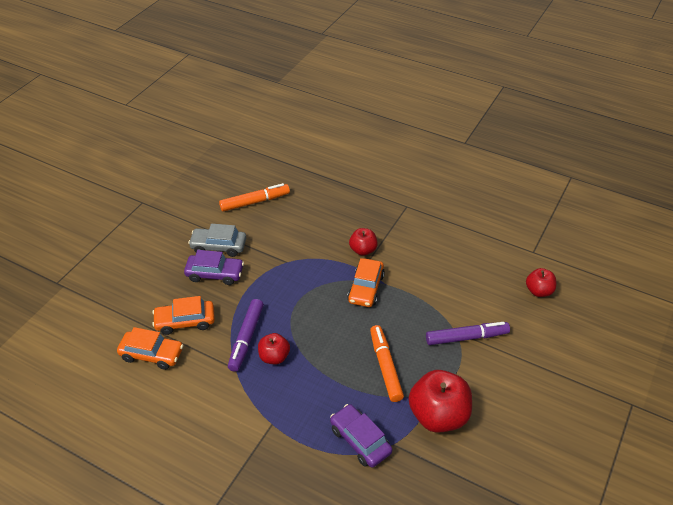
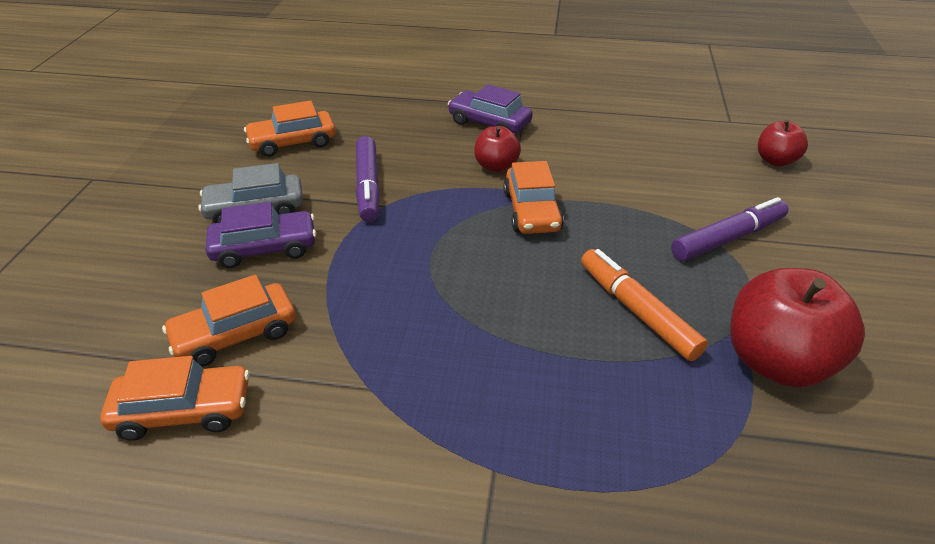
camera: 20 degrees left, 5 degrees down
(246, 338) = (367, 332): purple marker -> purple marker (368, 186)
(255, 202) = (293, 142): orange marker -> orange car
(274, 357) = (436, 348): red apple -> none
(360, 440) = (679, 446): purple car -> purple car (489, 123)

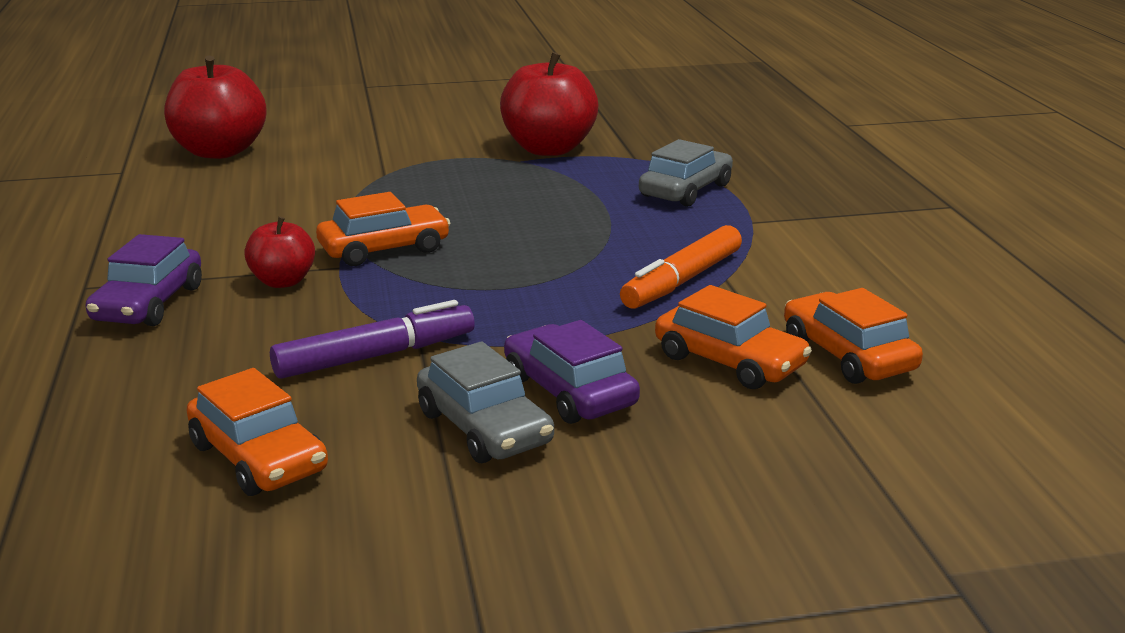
camera: 110 degrees left, 15 degrees down
(610, 443) = (685, 190): none -> grey car
(637, 311) = (525, 192): orange marker -> orange marker (682, 280)
(728, 238) = (386, 166): purple marker -> none
(775, 161) = (219, 152): red apple -> red apple, size x1.82

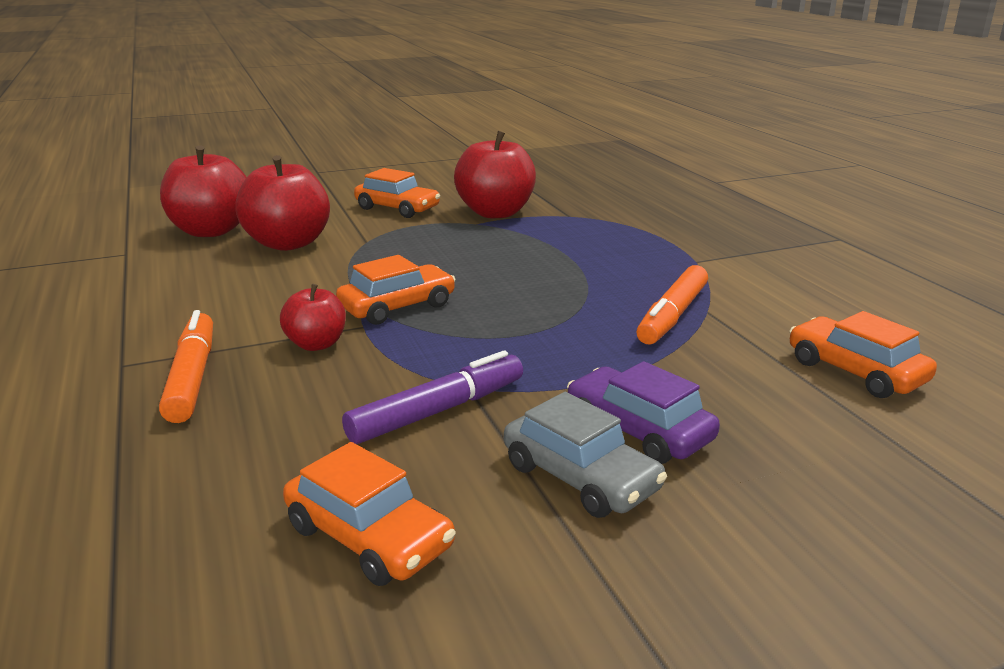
camera: 10 degrees left, 0 degrees up
(149, 304) = (192, 377): purple car -> orange marker
(297, 171) = (288, 243): none -> red apple
(685, 190) = (626, 239): grey car -> none
(729, 361) = (761, 387): orange car -> orange car (397, 208)

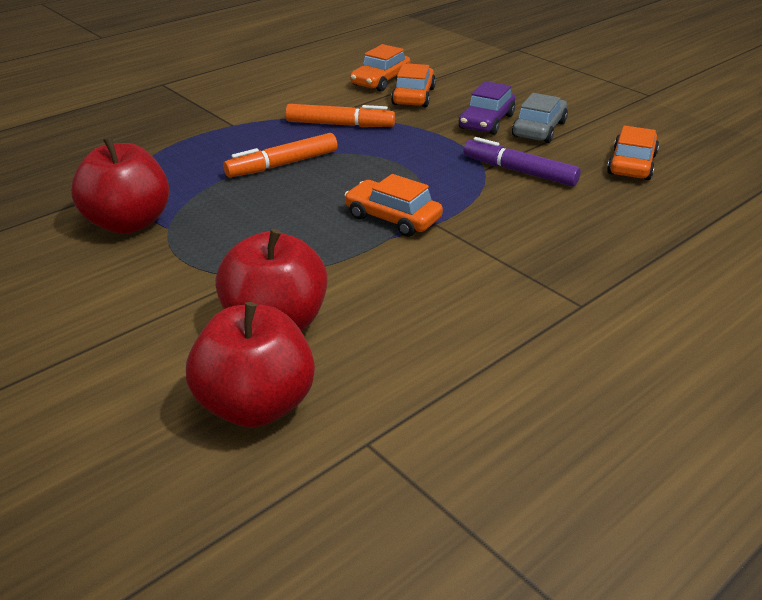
camera: 110 degrees left, 10 degrees up
(192, 377) = (565, 265): orange marker -> orange marker (282, 164)
(316, 344) = (479, 233): red apple -> none
(397, 208) = (124, 287): orange car -> orange car (413, 96)

